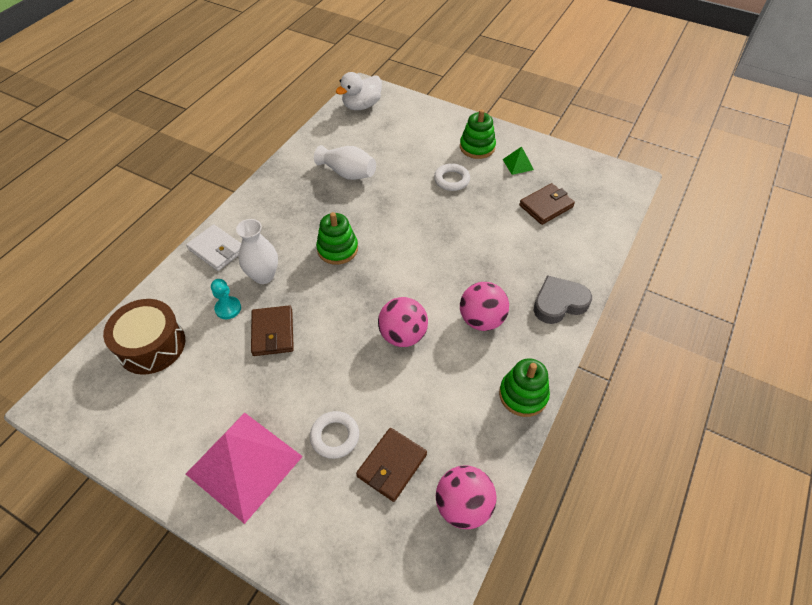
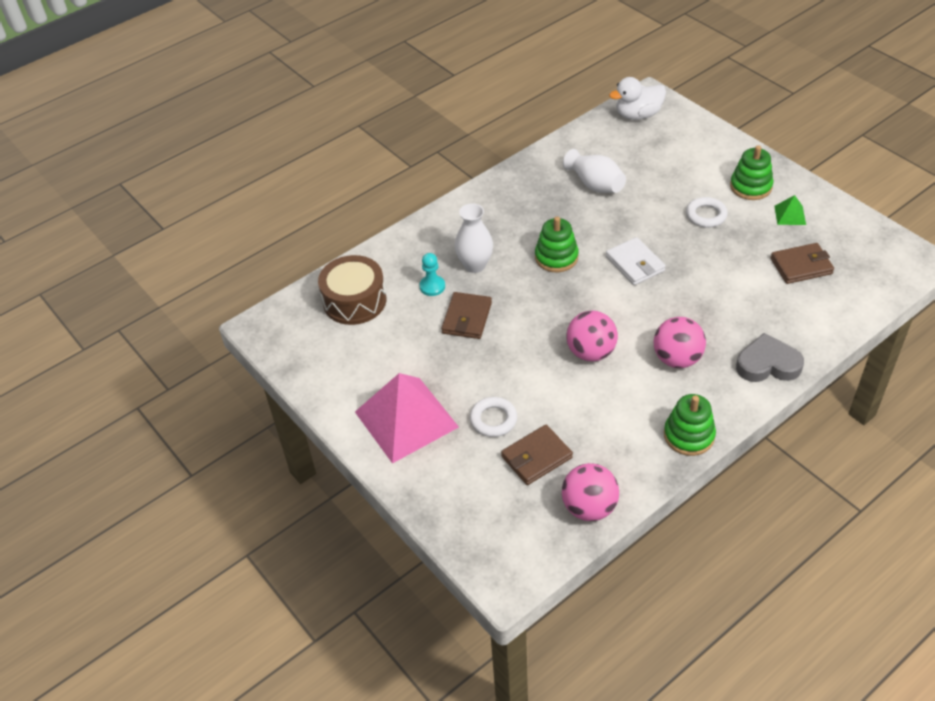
camera: 25 degrees right, 5 degrees down
(216, 250) = (438, 230): white wallet -> white wallet (635, 264)

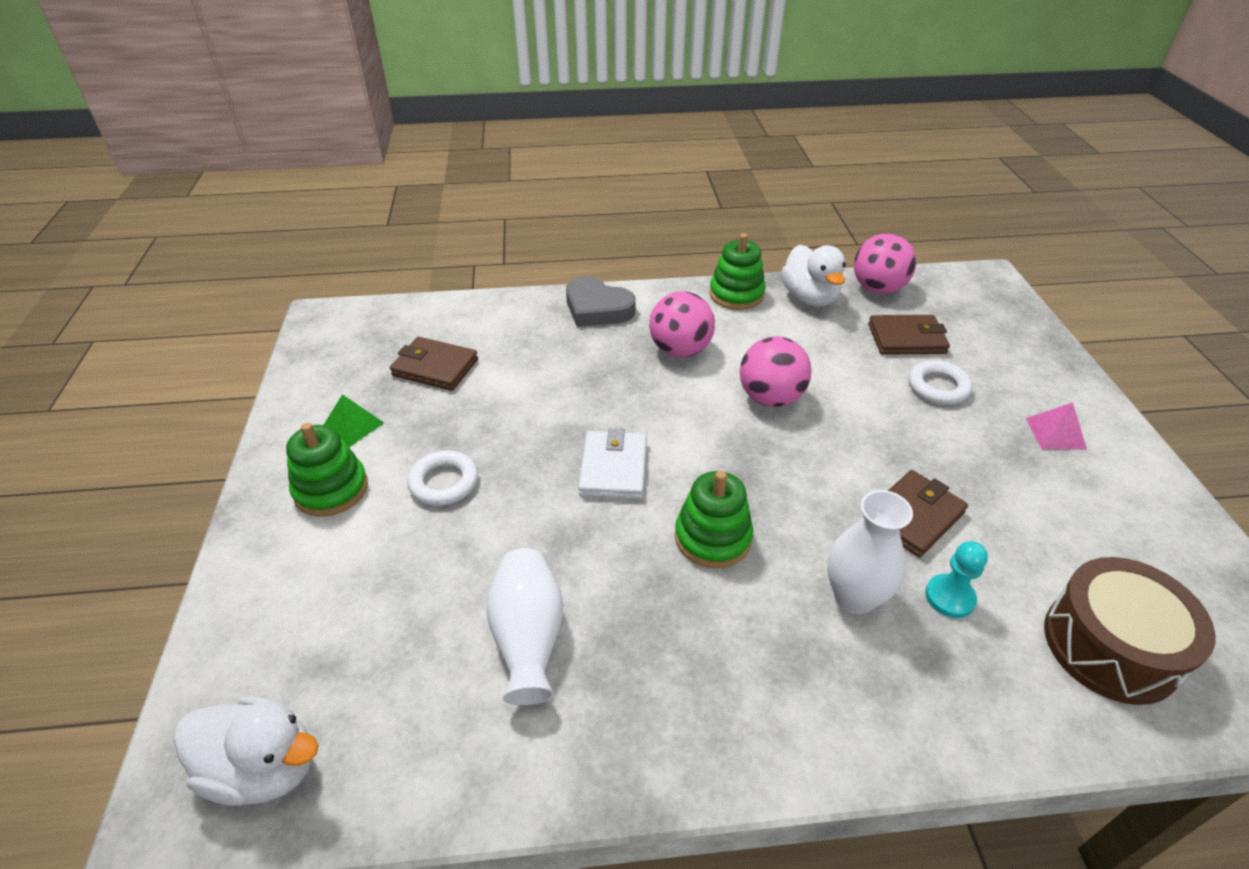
camera: 150 degrees left, 5 degrees down
(406, 419) = (1055, 433): pink pyramid -> pink pyramid, size x0.42
(633, 464) = (809, 298): none -> white duck

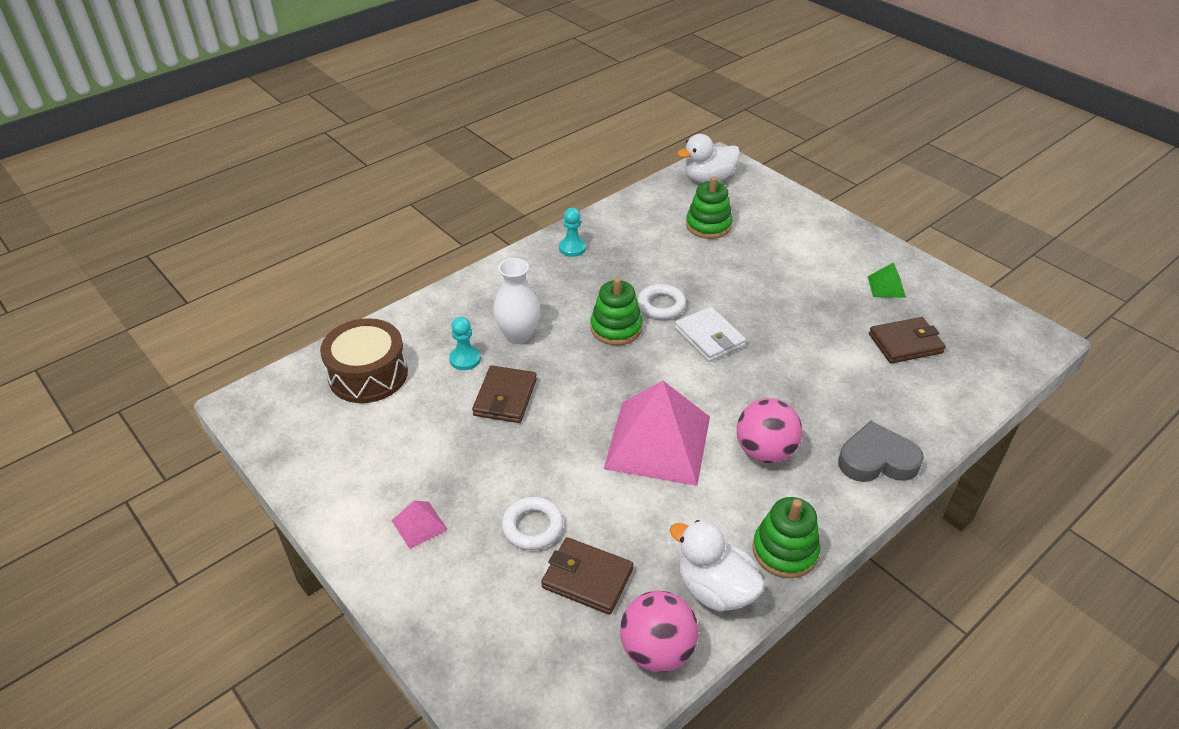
camera: 145 degrees right, 0 degrees up
(331, 489) = (839, 255): green stacking toy -> green stacking toy (708, 225)
(444, 482) = (790, 285): white ring -> white ring (661, 305)
(528, 638) = (661, 249): white vase -> none
(663, 731) = (572, 248): none -> turquoise pawn
(770, 398) = (658, 442): pink ball -> pink pyramid
(906, 339) = (587, 578): brown wallet -> brown wallet turned 60 degrees clockwise

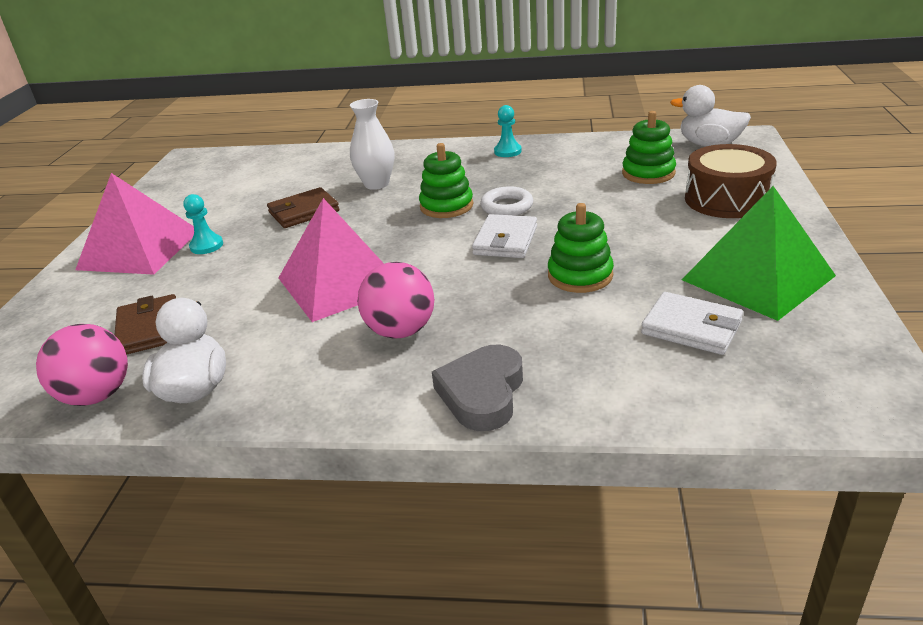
camera: 50 degrees right, 10 degrees down
(368, 374) = (261, 169): brown drum -> brown drum (726, 199)
(419, 524) = (139, 249): pink pyramid -> pink pyramid, size x2.38
(465, 359) = (322, 183): turquoise pawn -> turquoise pawn (206, 246)
(532, 527) = (181, 284): white ring -> none
(784, 551) = (283, 401): green stacking toy -> green stacking toy (580, 276)
(877, 459) = (482, 393): grey heart -> grey heart turned 120 degrees counterclockwise
(886, 286) = (757, 278): green pyramid -> green pyramid, size x2.38
(905, 343) = (691, 328): brown wallet -> white wallet

